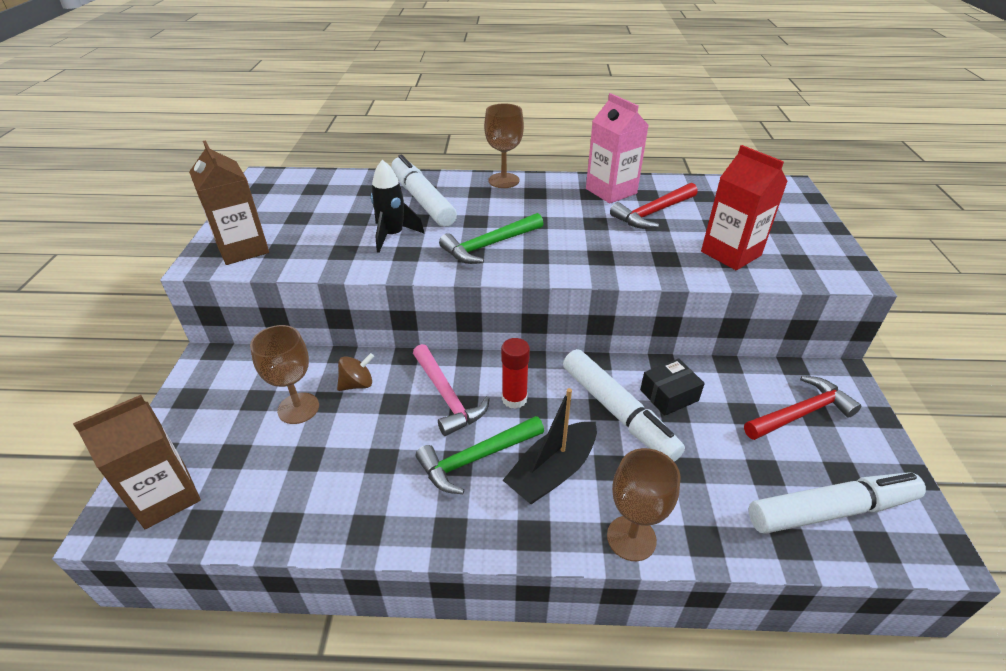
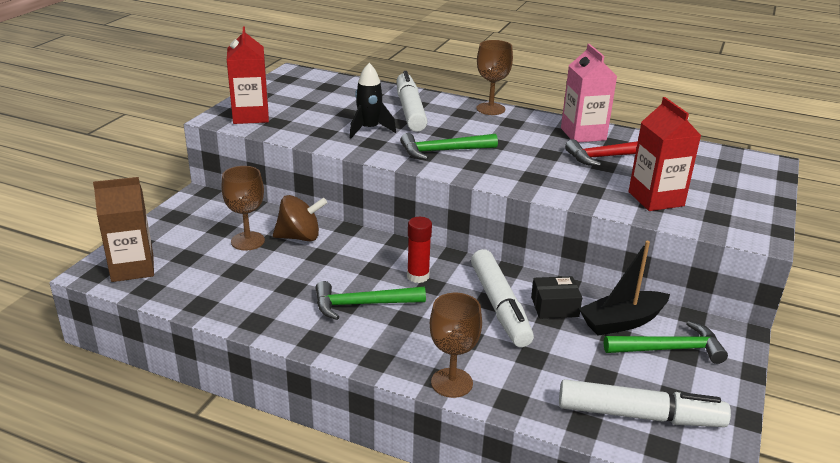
camera: 20 degrees right, 10 degrees down
(243, 249) = (251, 116): brown carton -> red carton
(357, 384) = (300, 237): brown spinning top -> brown spinning top, size x1.54
(447, 396) = (364, 261): pink hammer -> none
(552, 471) = (417, 328): black boat -> black boat (622, 322)
(800, 413) = (669, 349): red hammer -> green hammer

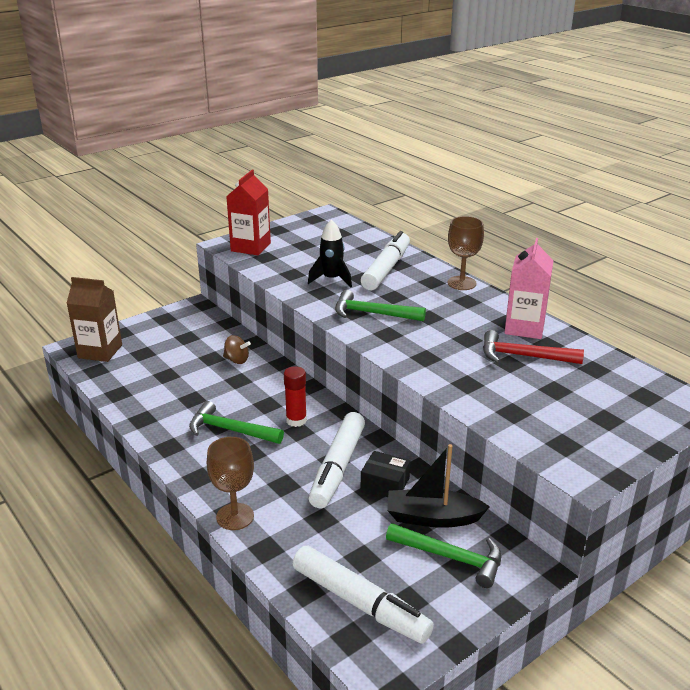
camera: 30 degrees right, 0 degrees up
(248, 241) = (196, 352): brown goblet -> none
(300, 237) = (237, 360): brown spinning top -> brown spinning top, size x0.65
(656, 199) = (521, 409): red carton -> none

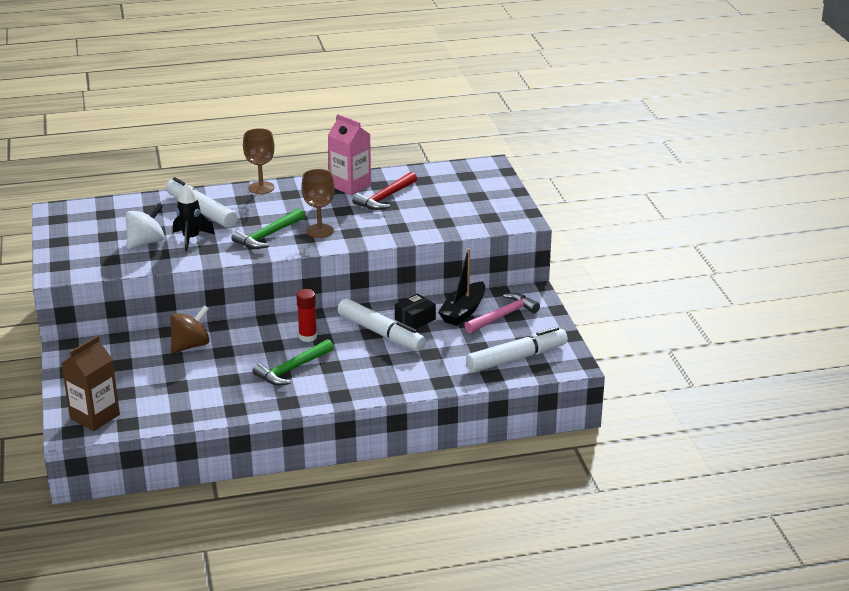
camera: 65 degrees left, 0 degrees up
(235, 516) = (399, 387): brown goblet -> brown goblet (319, 231)
(237, 360) = (190, 345): brown spinning top -> brown spinning top, size x1.54
(250, 247) = (80, 262): red carton -> none
(306, 262) = (146, 242): none -> white spinning top
(450, 557) = (503, 316): green hammer -> pink hammer

